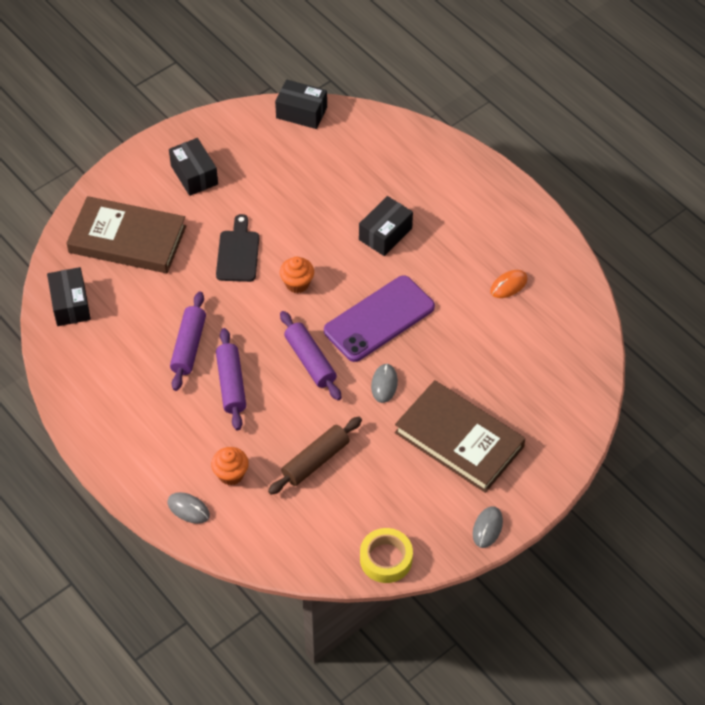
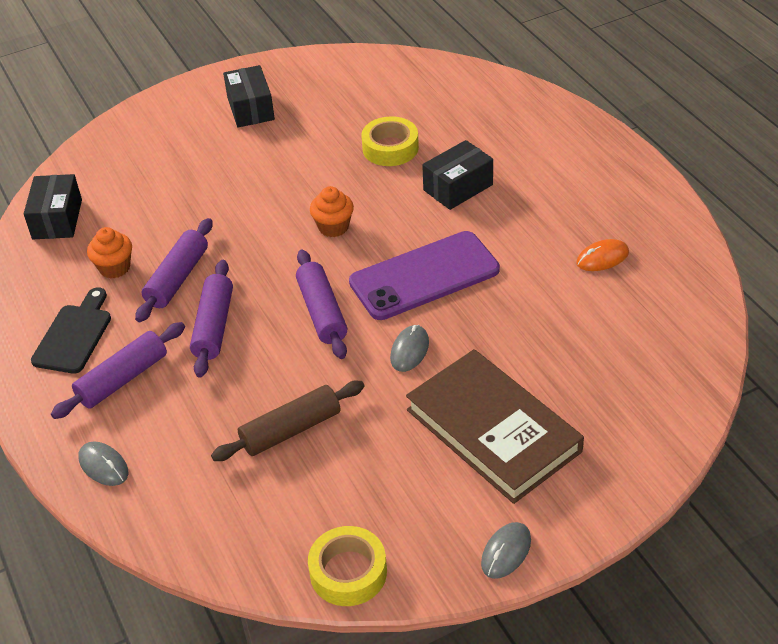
camera: 15 degrees right, 10 degrees down
(127, 239) = (150, 162): brown book -> none
(177, 438) = (123, 379): none -> purple rolling pin
(231, 474) = (174, 431): orange cupcake -> orange cupcake (115, 268)
(238, 253) = (273, 188): black cutting board -> black cutting board (74, 335)
(301, 112) = (394, 62): black box -> none
(322, 202) = (390, 148): none -> yellow tape

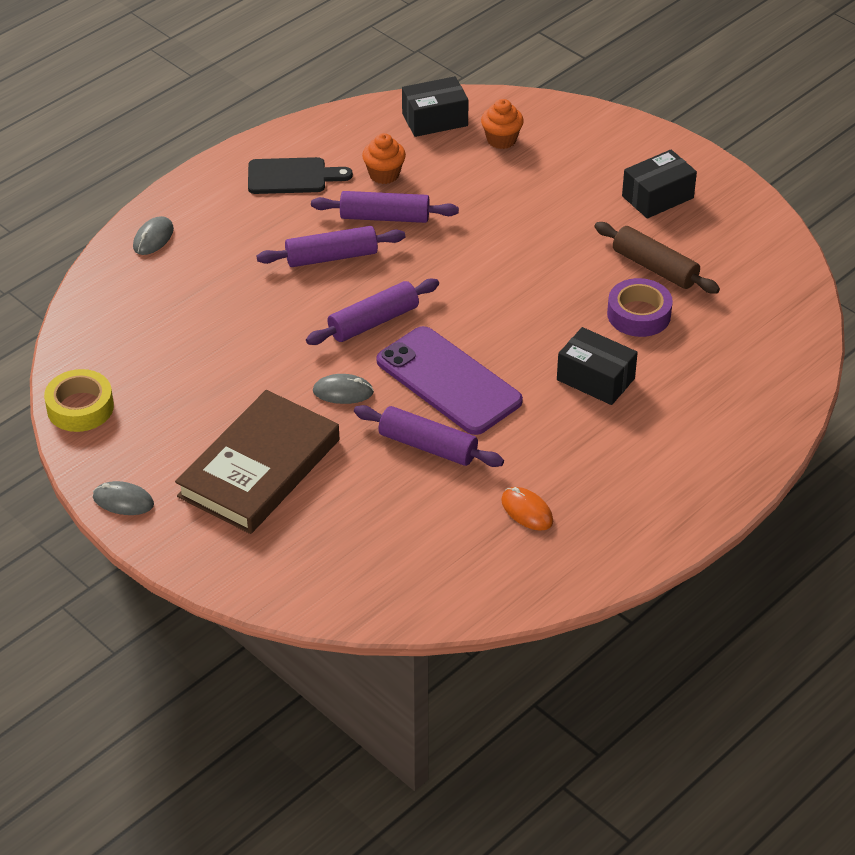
camera: 70 degrees right, 0 degrees up
(123, 379) = (250, 220): purple rolling pin -> purple rolling pin (428, 446)
(291, 430) = (222, 337): brown rolling pin -> brown rolling pin (655, 267)
(333, 227) = (496, 301): orange cupcake -> orange cupcake (501, 140)
(390, 148) = (639, 314): yellow tape -> purple tape

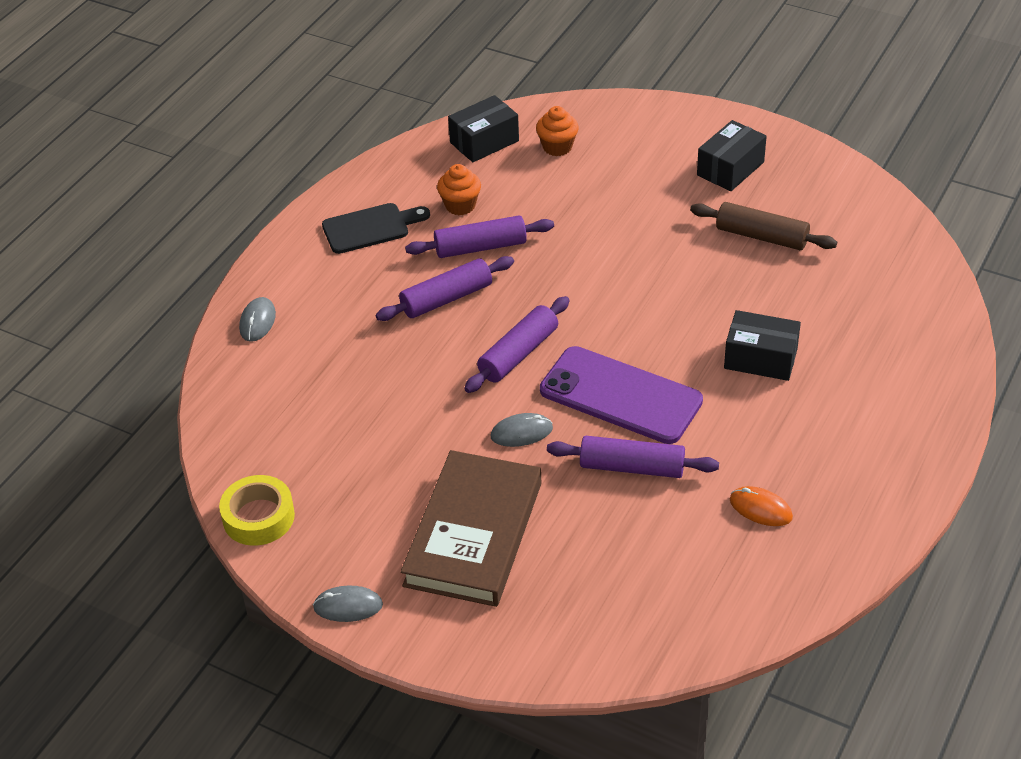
camera: 15 degrees left, 0 degrees up
(639, 314) = (769, 285): purple tape -> none

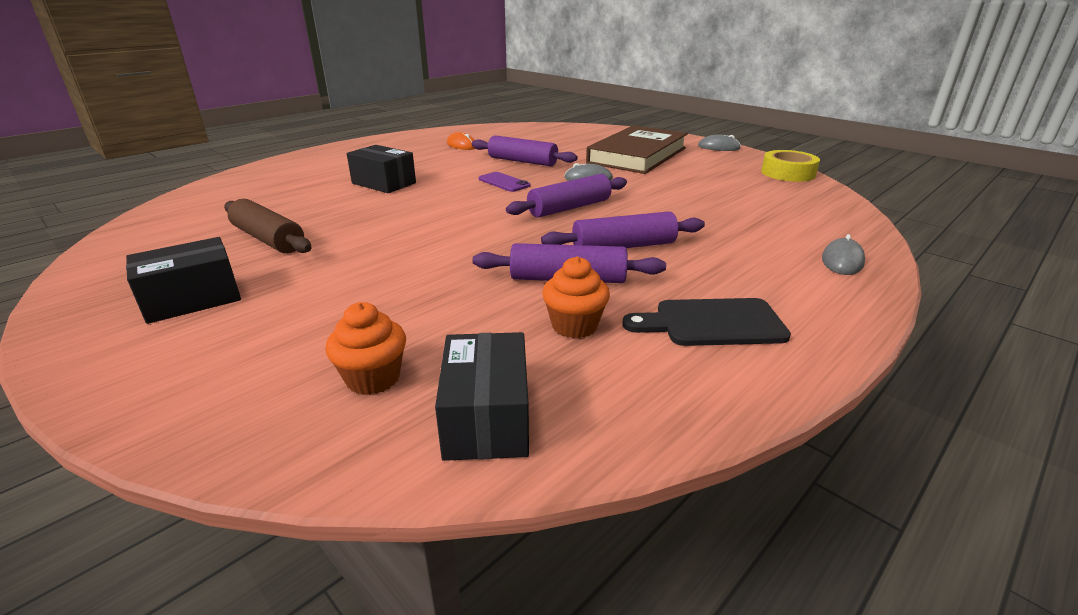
camera: 165 degrees left, 15 degrees down
(484, 142) = (486, 418): black box -> black box turned 75 degrees counterclockwise
(620, 396) = (504, 182): purple phone -> purple phone, size x0.45

